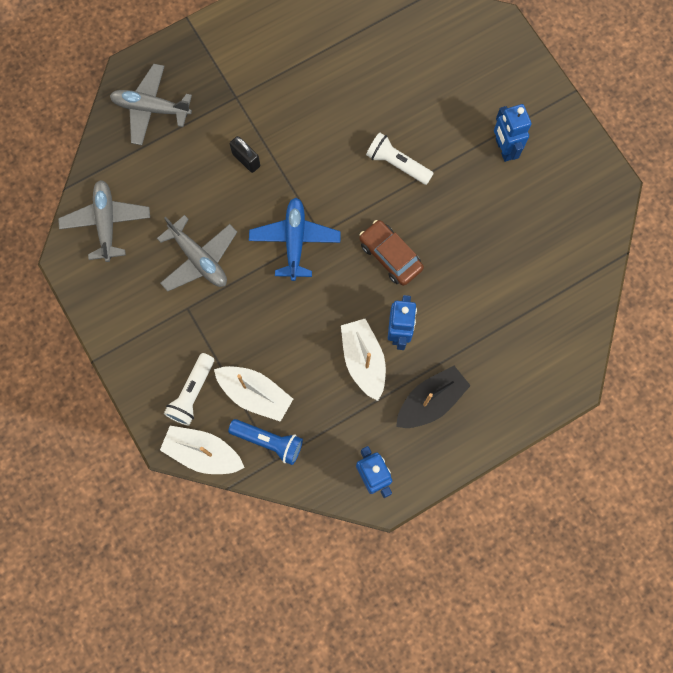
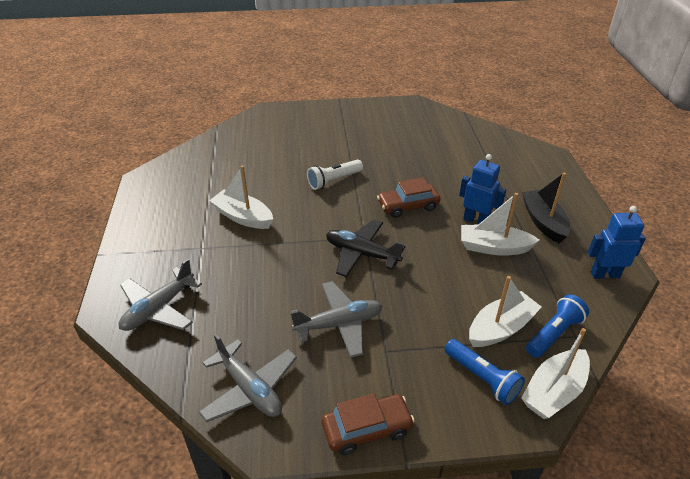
camera: 65 degrees left, 35 degrees down
(106, 223) = (249, 389): grey plane -> grey plane turned 150 degrees counterclockwise
(108, 322) = (367, 429): none -> brown car
(192, 393) = (482, 378): white flashlight -> blue flashlight
(246, 160) = (265, 260): black padlock -> none
(295, 108) = (243, 217): none -> white boat
(295, 241) = (362, 254): blue plane -> black plane
(504, 149) = (358, 133): blue robot -> none

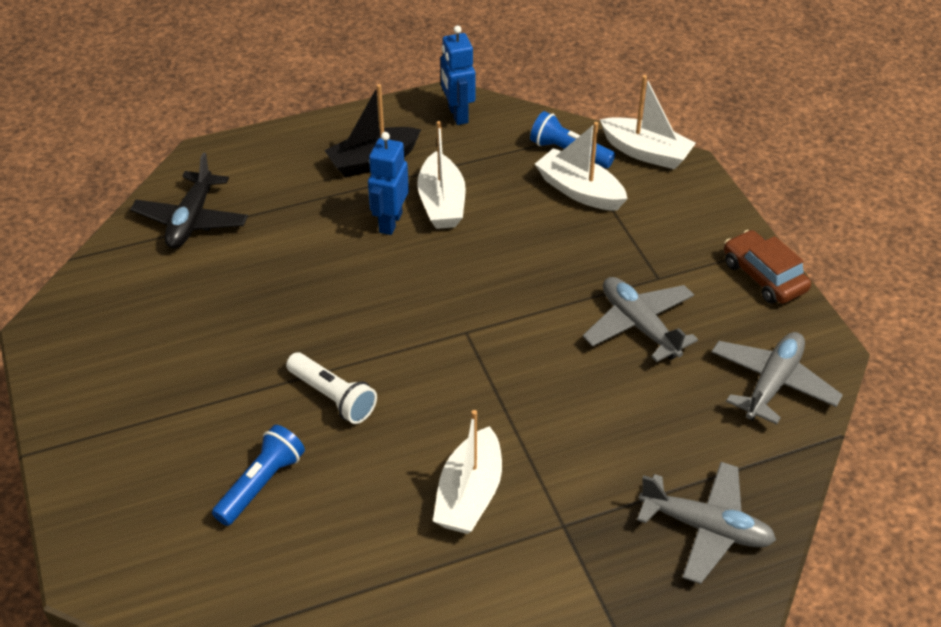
camera: 105 degrees left, 5 degrees up
(362, 254) = (503, 328): black plane -> black plane (191, 220)
(408, 206) = (377, 295): brown car -> none
(482, 378) = (656, 201): blue flashlight -> blue flashlight (261, 484)

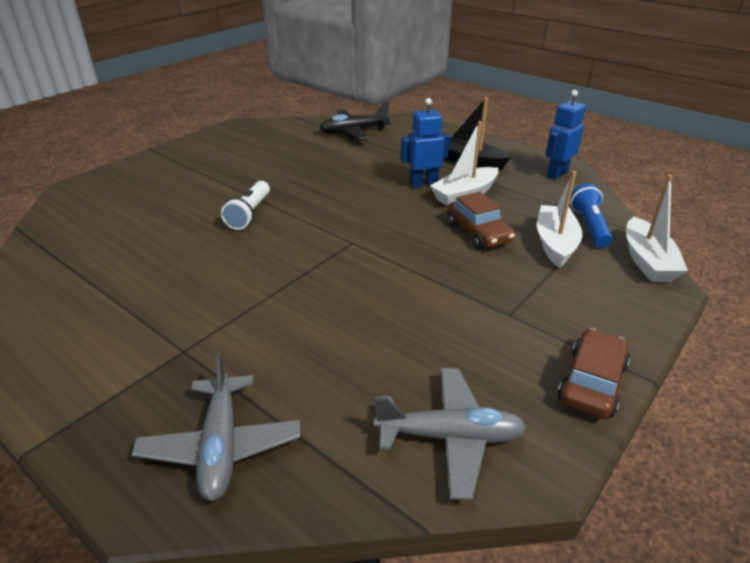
camera: 60 degrees right, 10 degrees down
(261, 484) = (161, 214): blue flashlight -> none
(469, 494) = (192, 294): white boat -> none
(521, 230) = (478, 232): none -> brown car
(639, 326) = (440, 321): grey plane -> none

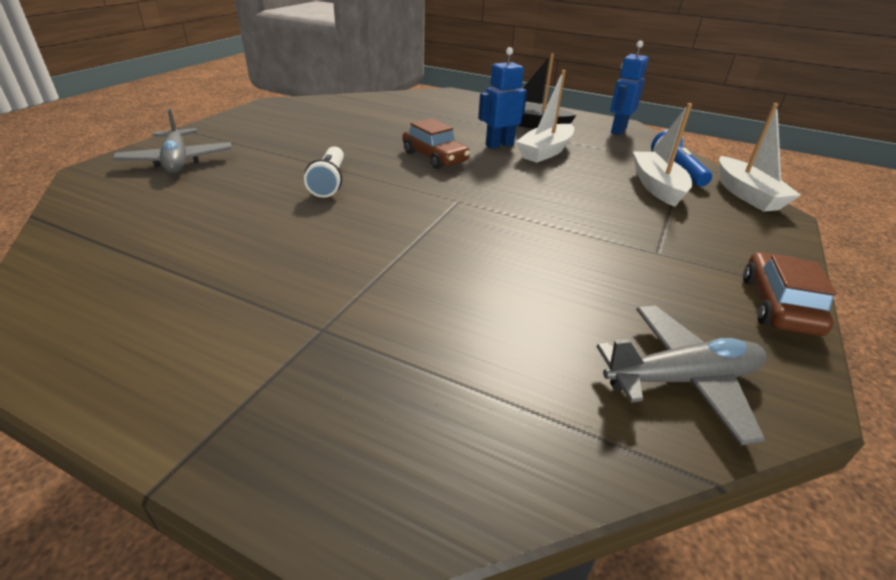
camera: 15 degrees left, 0 degrees up
(221, 446) = (427, 433): grey plane -> grey plane (177, 161)
(354, 132) = (402, 105): black plane -> none
(478, 232) = (579, 182): brown car -> brown car (435, 157)

